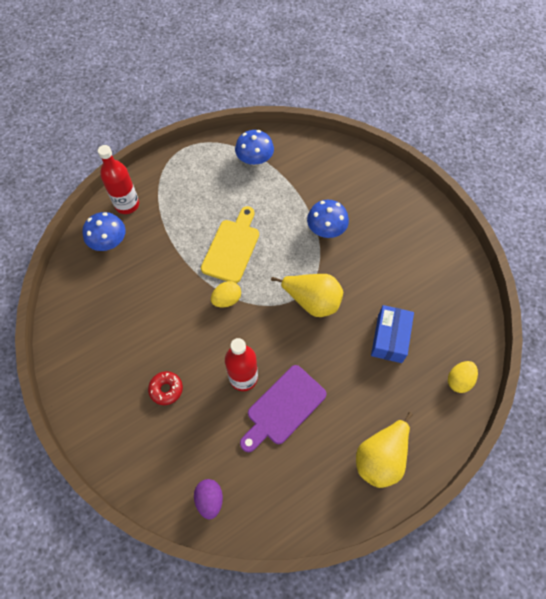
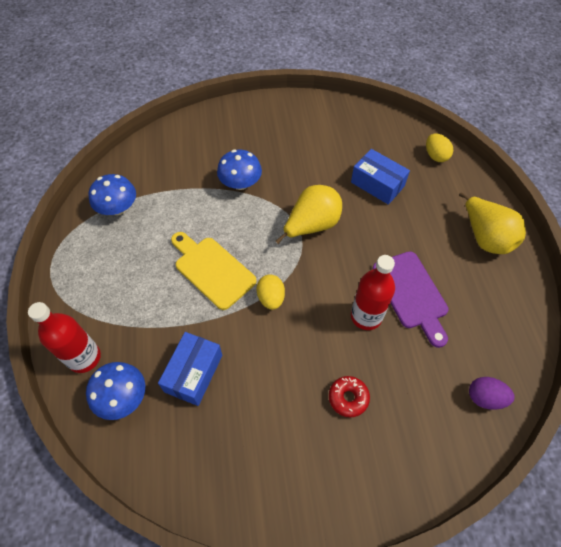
camera: 65 degrees left, 5 degrees down
(143, 276) = (194, 373): none -> blue box

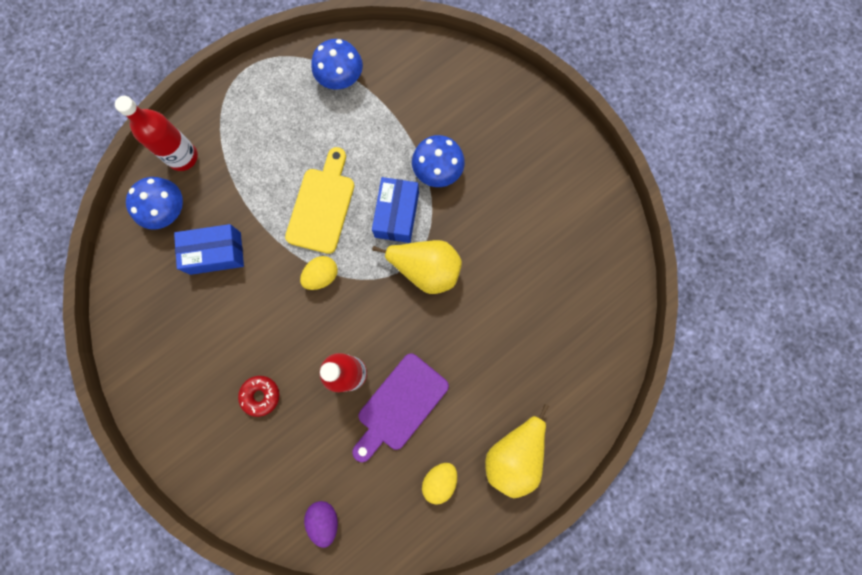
camera: 60 degrees right, 20 degrees up
(377, 184) = (520, 309): blue box -> blue box (396, 215)
(435, 156) = (602, 354): yellow egg -> yellow egg (439, 480)

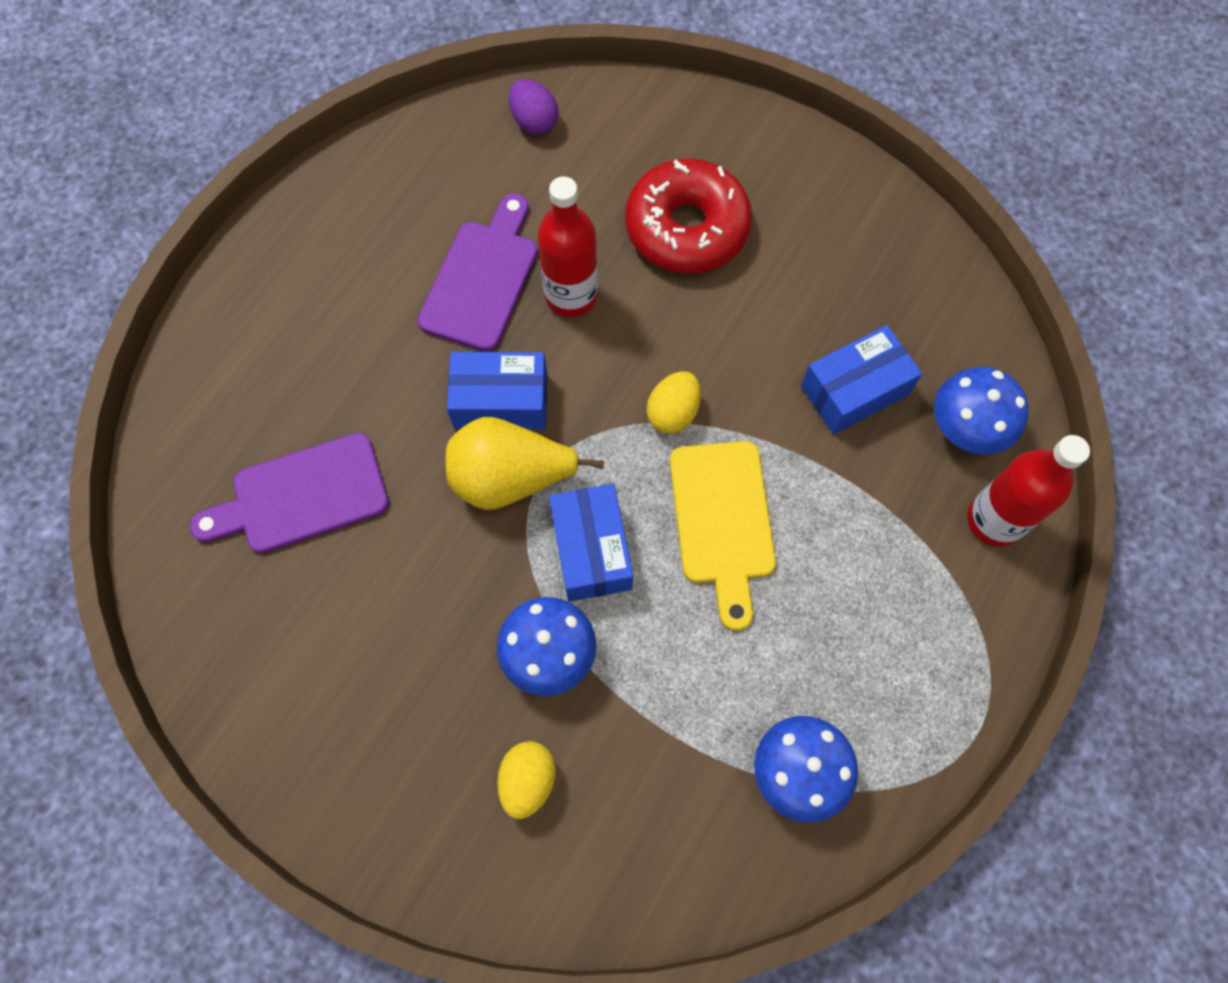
camera: 160 degrees right, 10 degrees down
(260, 395) = (686, 228): red donut -> red donut, size x2.06
(415, 318) = (501, 401): none -> blue box
(439, 480) = (394, 209): yellow egg -> yellow egg (528, 781)
(514, 454) = (296, 272): yellow pear -> none
(543, 300) = (302, 496): none -> purple cutting board

